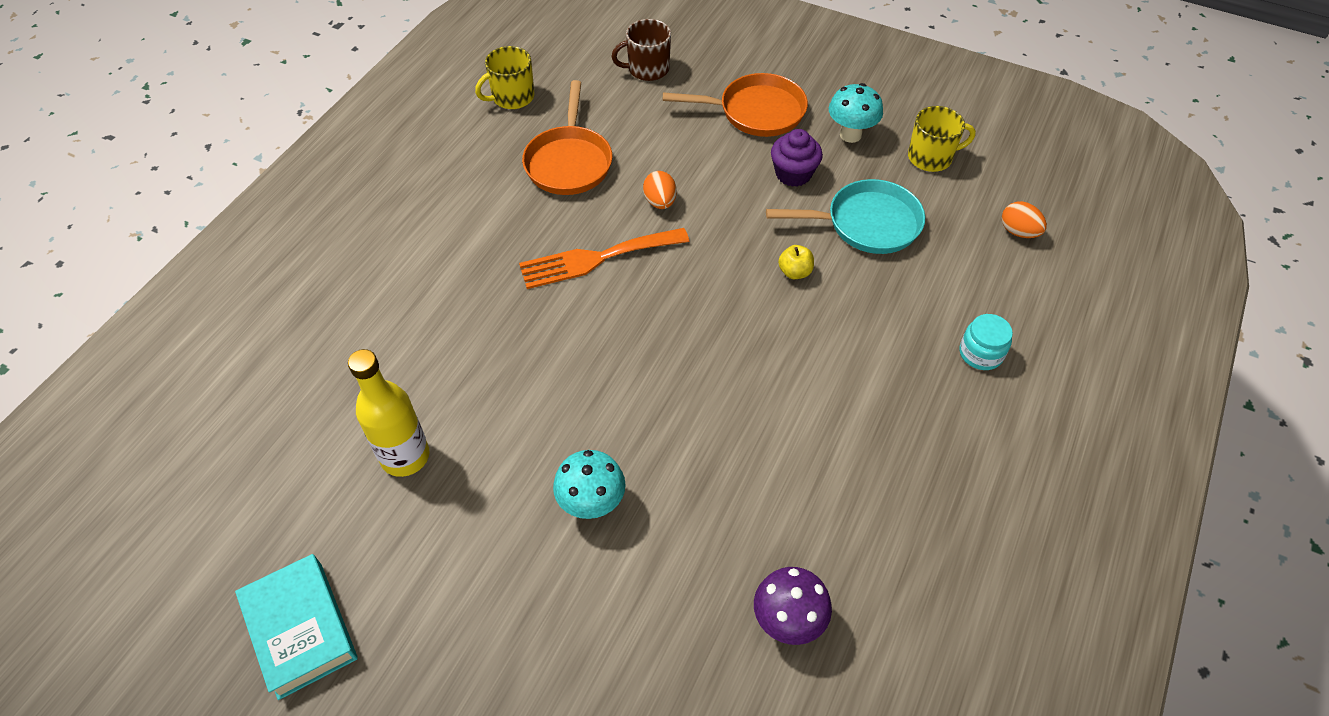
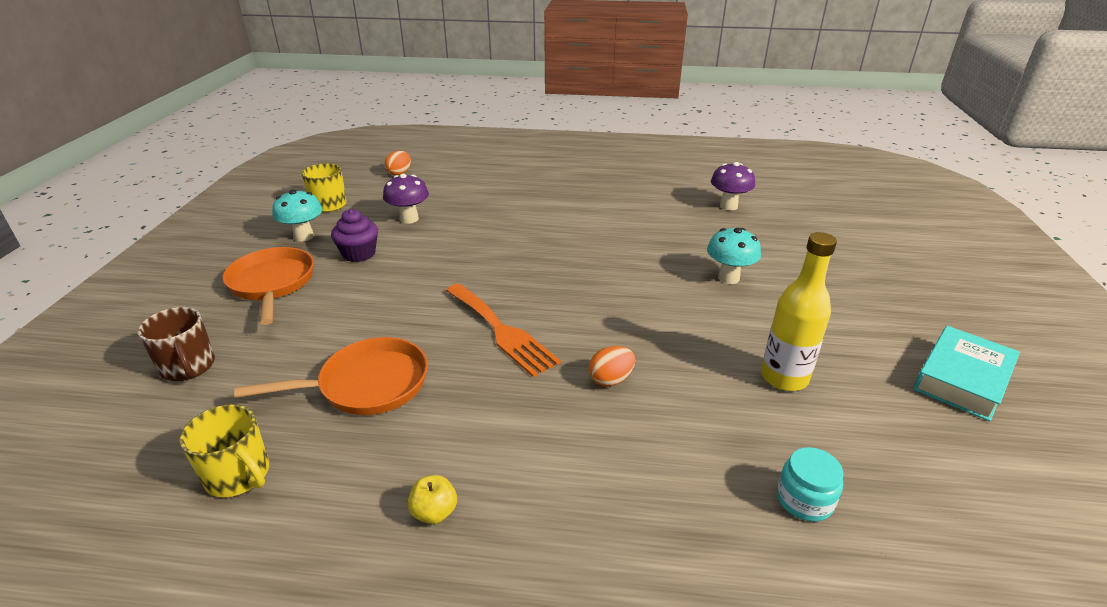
camera: 110 degrees left, 20 degrees down
(660, 202) = (413, 312): orange egg -> orange egg (611, 379)
(795, 272) = (471, 238): yellow apple -> yellow apple (434, 512)
(866, 224) = (409, 219): turquoise pan -> purple mushroom
(980, 353) = (508, 176): turquoise jar -> turquoise jar (804, 500)

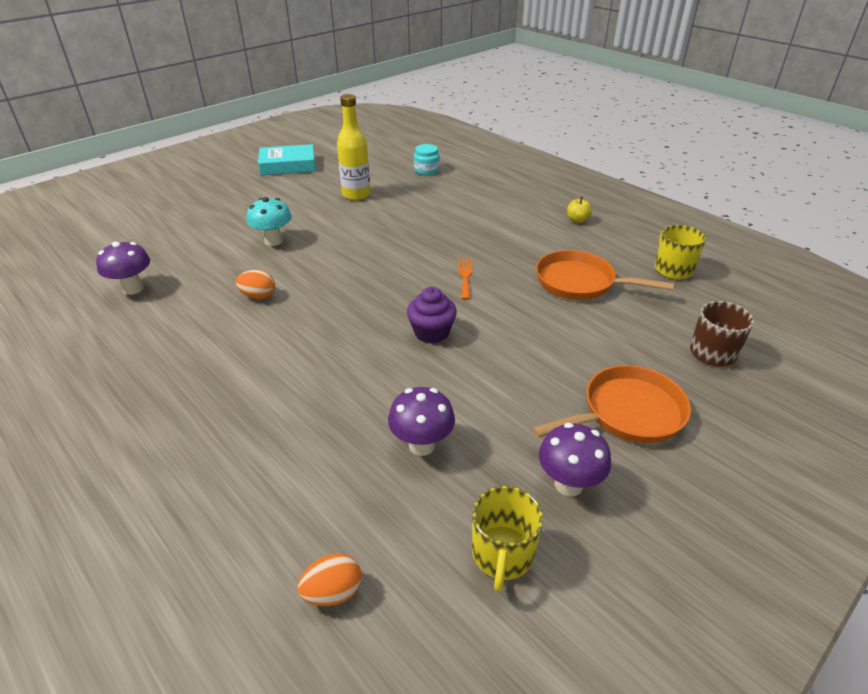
camera: 140 degrees left, 5 degrees up
(272, 284) = (627, 413): orange pan -> orange pan turned 135 degrees counterclockwise
(304, 236) = (568, 484): turquoise mushroom -> purple mushroom
(359, 254) = (518, 412): purple cupcake -> purple cupcake (431, 332)
(501, 331) = (465, 276): orange fork -> orange fork, size x0.53
(611, 379) = (437, 227): orange egg -> orange egg (258, 296)

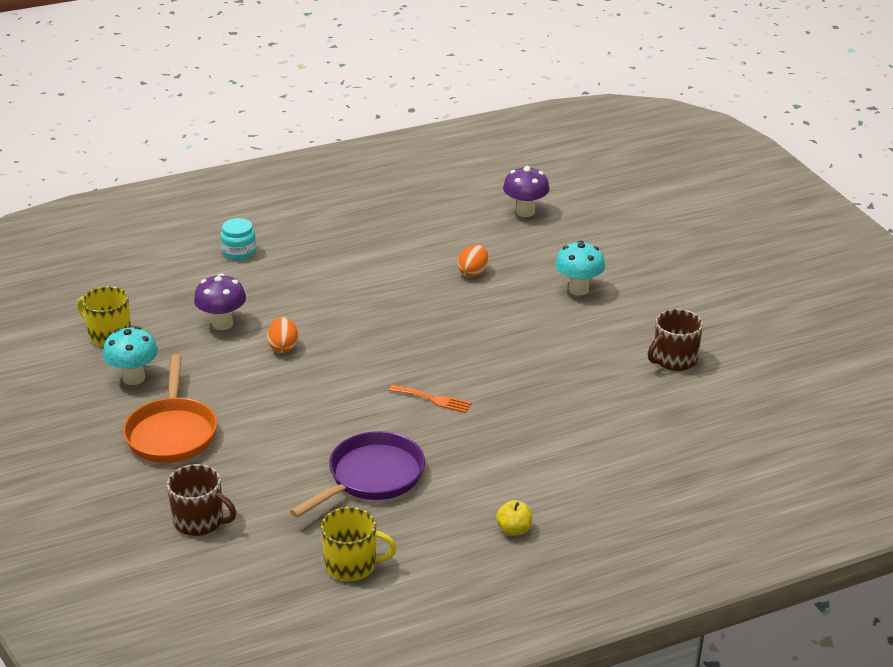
camera: 110 degrees right, 5 degrees down
(288, 166) = (790, 319): turquoise book -> none
(333, 592) = (140, 272): orange egg -> orange egg (283, 347)
(356, 195) = (674, 360): yellow bottle -> brown mug
(426, 170) = (733, 434): turquoise jar -> turquoise jar (239, 252)
(431, 332) = (352, 357): purple cupcake -> none
(568, 484) = (134, 378): purple mushroom -> turquoise mushroom
(580, 282) = (371, 477): orange pan -> purple pan

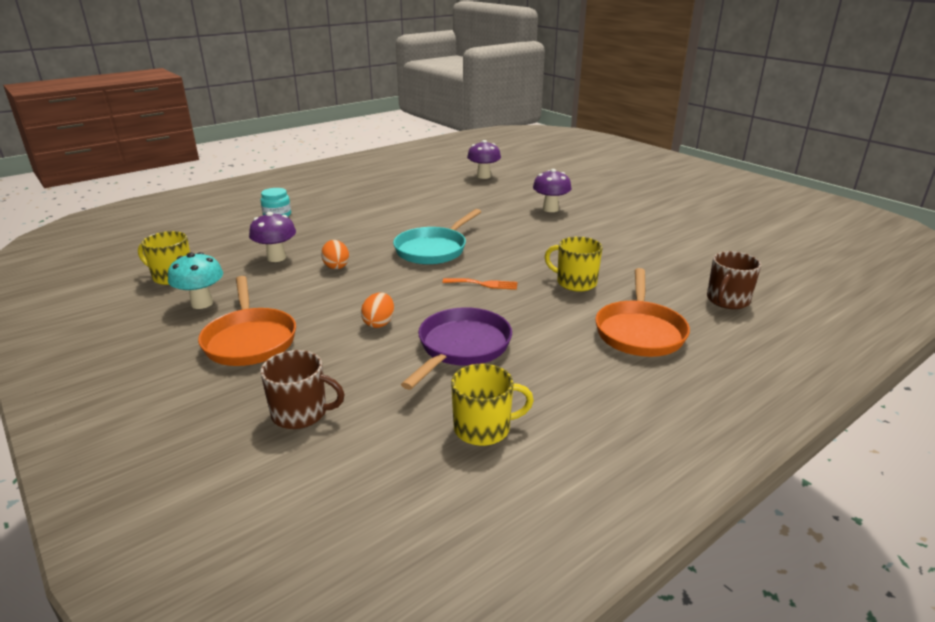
camera: 15 degrees left, 5 degrees down
(401, 338) = (433, 249): none -> turquoise pan
(473, 272) = (467, 208): orange egg -> orange egg (379, 323)
(514, 530) = (621, 369): yellow apple -> none
(536, 414) = (575, 282): none -> yellow mug
(563, 490) = (639, 331): none -> orange pan
(578, 289) = (550, 209): turquoise mushroom -> purple mushroom
(674, 360) = (651, 238): brown mug -> brown mug (727, 300)

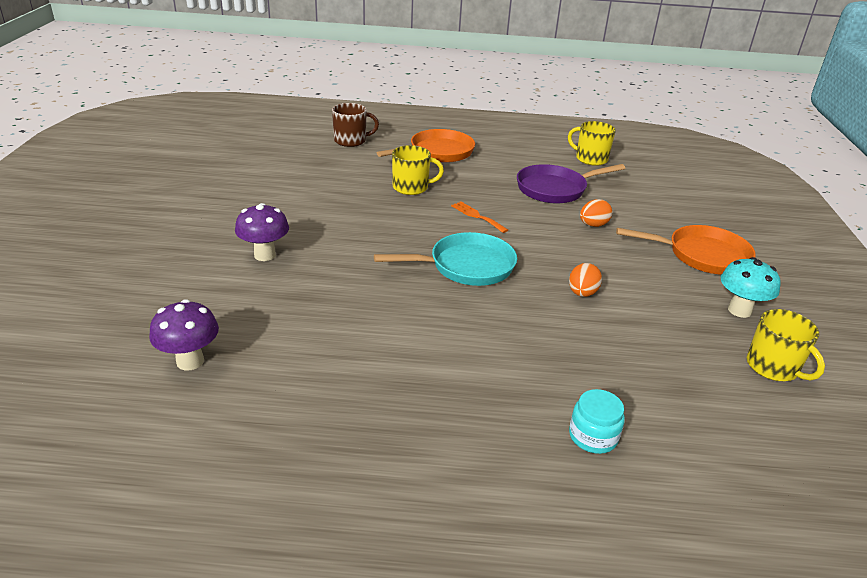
camera: 140 degrees left, 5 degrees up
(249, 340) = (702, 255): orange pan -> orange pan turned 75 degrees clockwise
(276, 258) = (639, 338): purple mushroom -> none
(301, 413) = (684, 200): brown mug -> none
(575, 282) = (411, 187): yellow mug -> yellow mug turned 75 degrees counterclockwise

